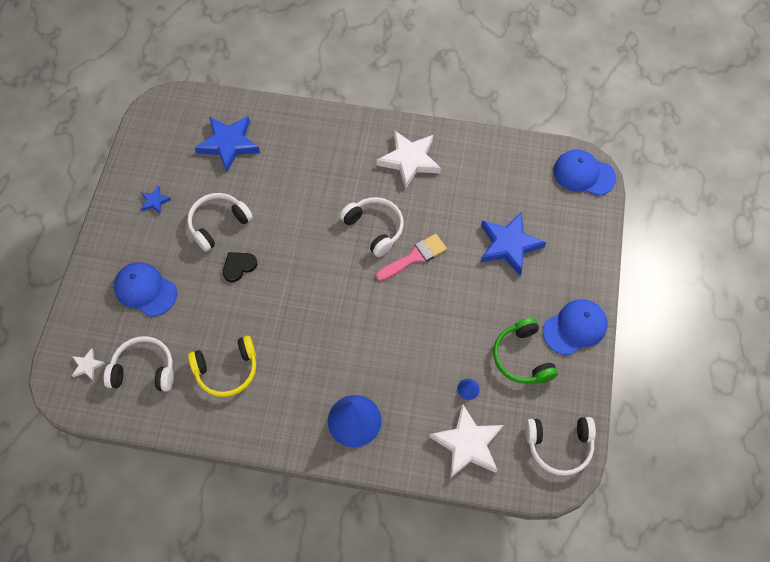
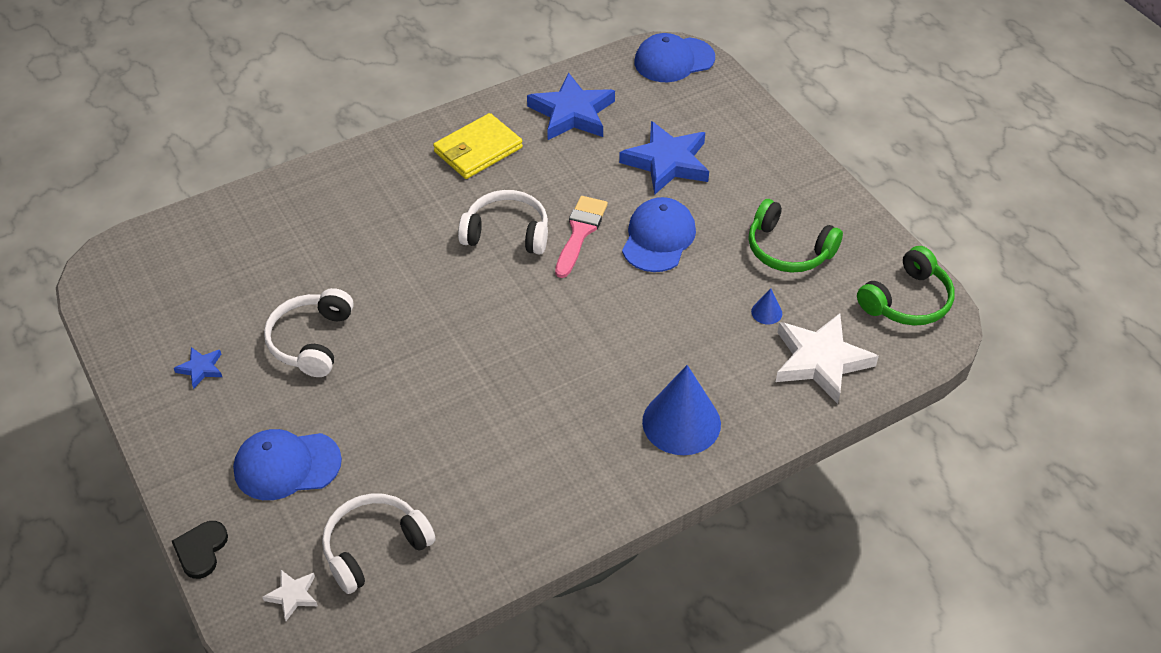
camera: 40 degrees left, 15 degrees down
(227, 370) = (481, 476): yellow headphones -> none
(229, 144) = (239, 256): blue star -> blue star (572, 113)
(238, 266) = (383, 366): black heart -> black heart (201, 550)
(409, 160) = (478, 150): white star -> yellow wallet
(559, 446) = (907, 301): white headphones -> green headphones
(575, 327) = (809, 192): blue cap -> blue cap (658, 238)

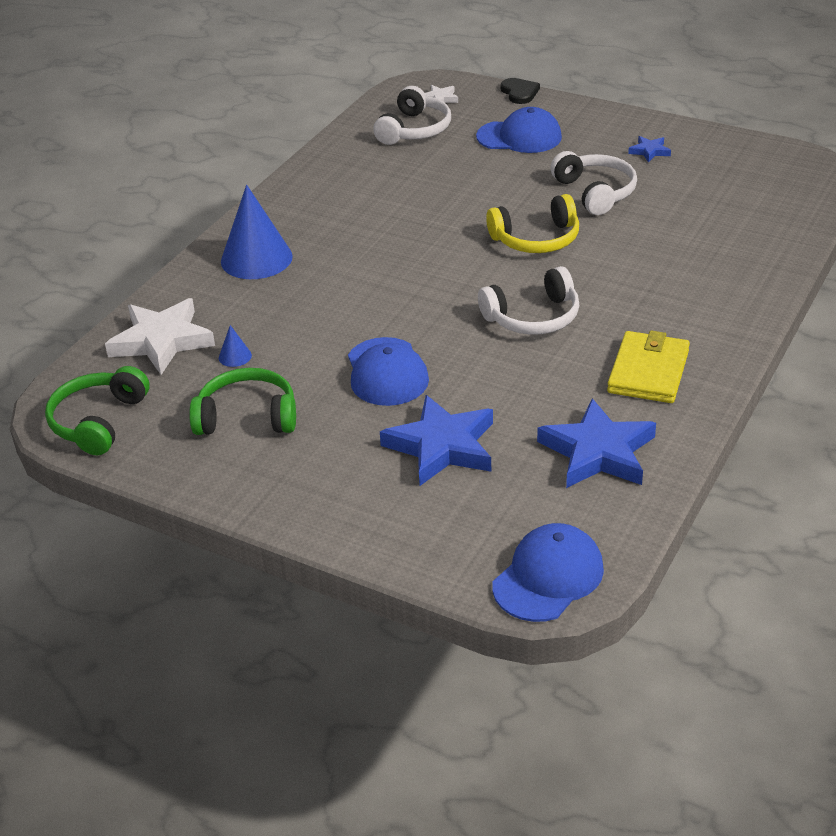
camera: 150 degrees right, 10 degrees down
(287, 465) = (519, 137): blue cap -> blue cap turned 45 degrees clockwise
(421, 311) = (536, 239): none -> yellow headphones
(580, 232) = (466, 346): pink brush -> none

